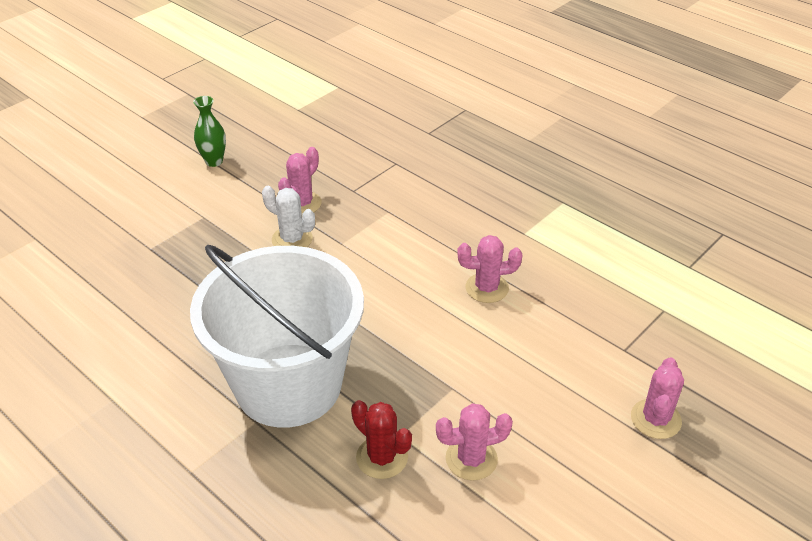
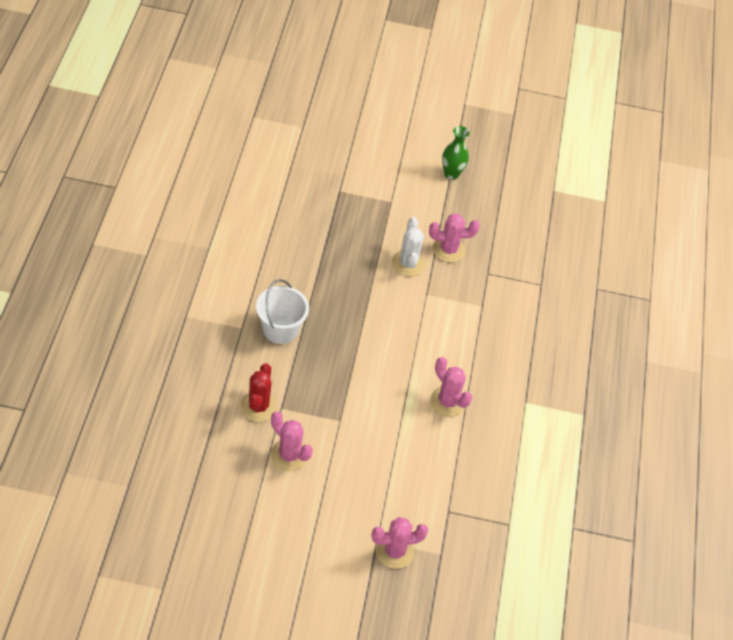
camera: 50 degrees right, 10 degrees up
(288, 385) = (280, 329): white bucket -> white bucket, size x0.45

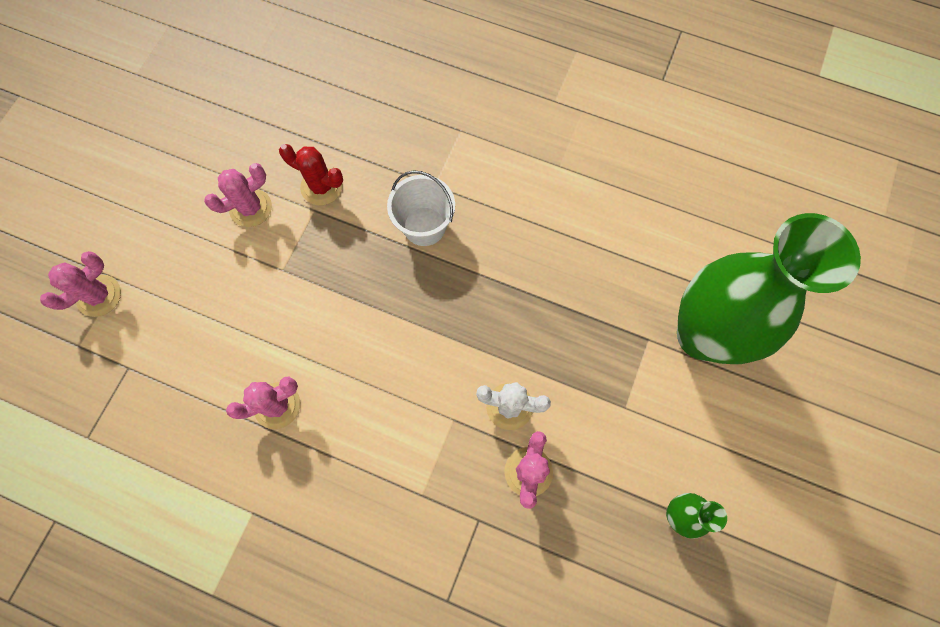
camera: 110 degrees right, 20 degrees up
(329, 163) = (702, 335): none -> green vase
(394, 551) = (99, 296): pink cactus -> pink cactus turned 45 degrees clockwise

